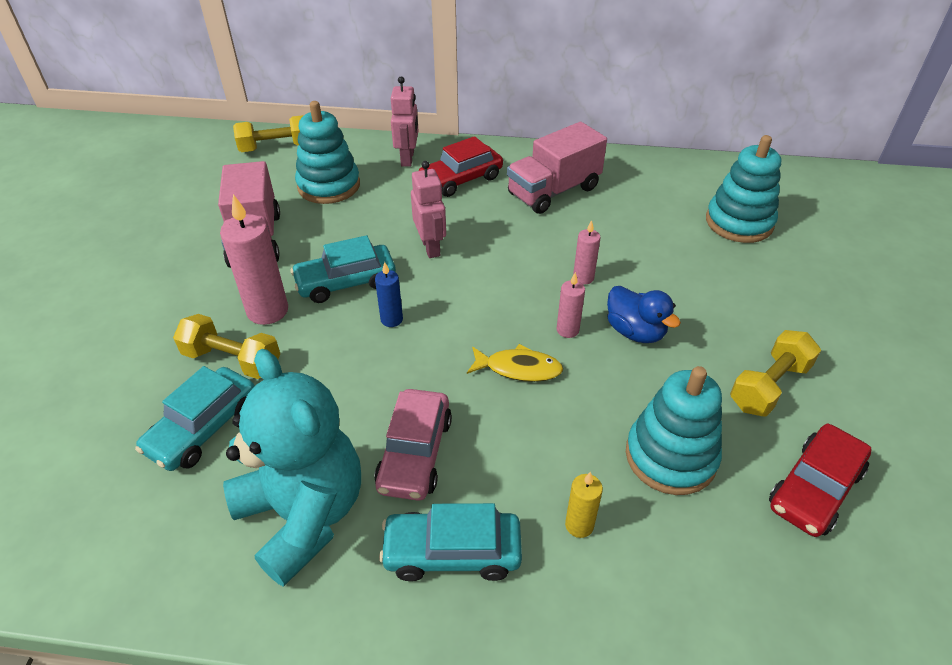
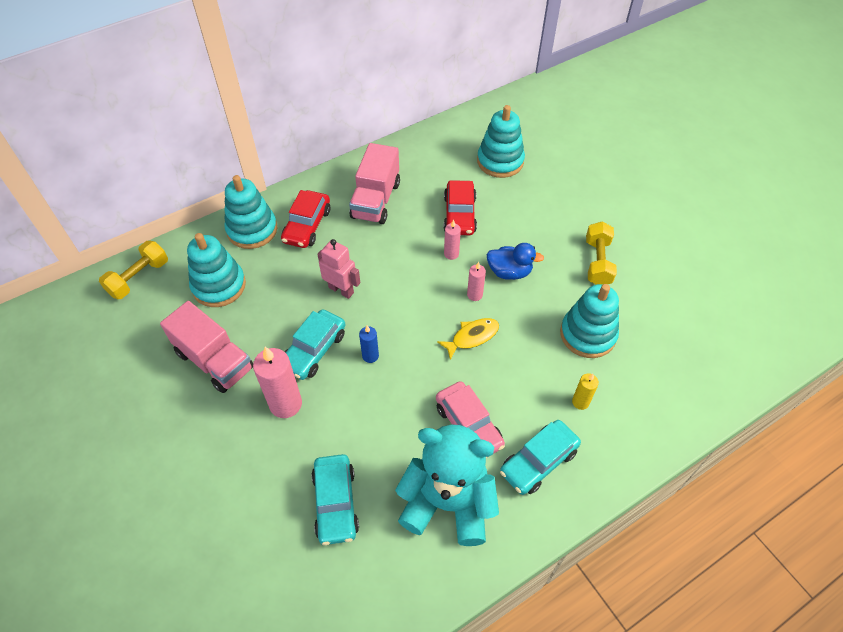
camera: 40 degrees left, 10 degrees up
(232, 360) = (302, 451): yellow dumbbell -> none
(408, 158) = (252, 230): pink robot -> turquoise stacking toy
(814, 489) = (658, 306): red car -> red car (459, 214)

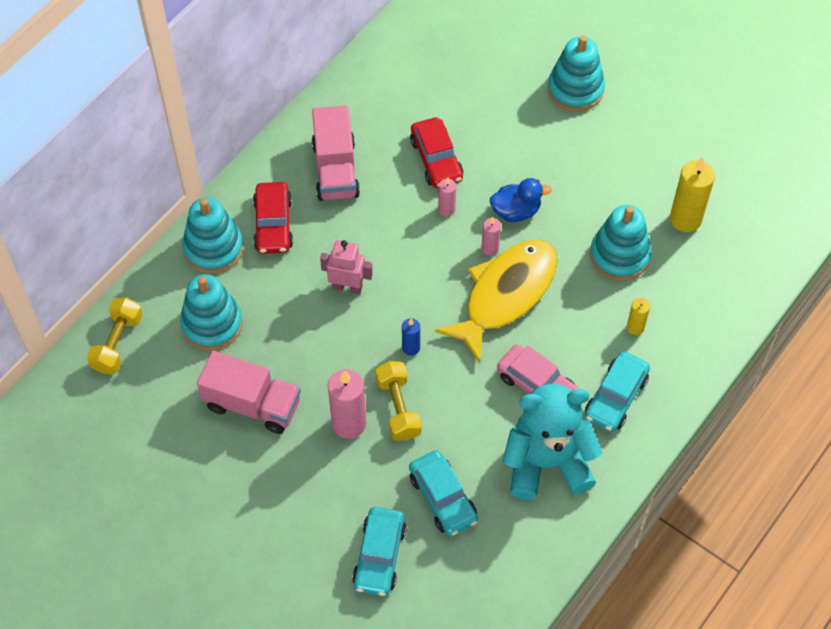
camera: 20 degrees left, 5 degrees up
(314, 350) = (350, 360): turquoise car -> turquoise car (379, 556)
(472, 337) = (505, 295): yellow fish -> yellow fish, size x2.16
(500, 161) = (454, 78): turquoise stacking toy -> turquoise stacking toy (575, 89)
(597, 262) = (603, 171): yellow dumbbell -> yellow dumbbell (398, 408)
(659, 321) = (685, 219): none -> yellow candle

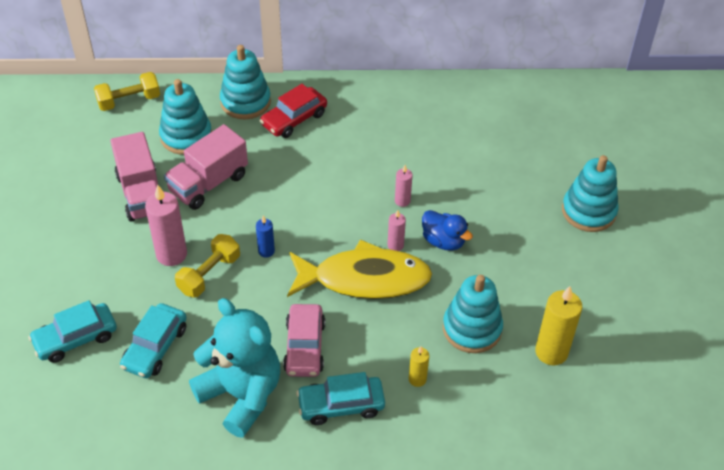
camera: 50 degrees right, 10 degrees down
(335, 170) = (371, 123): pink truck -> pink truck (208, 183)
(347, 287) = (282, 186): pink robot -> none
(436, 159) = (438, 170): red car -> none

